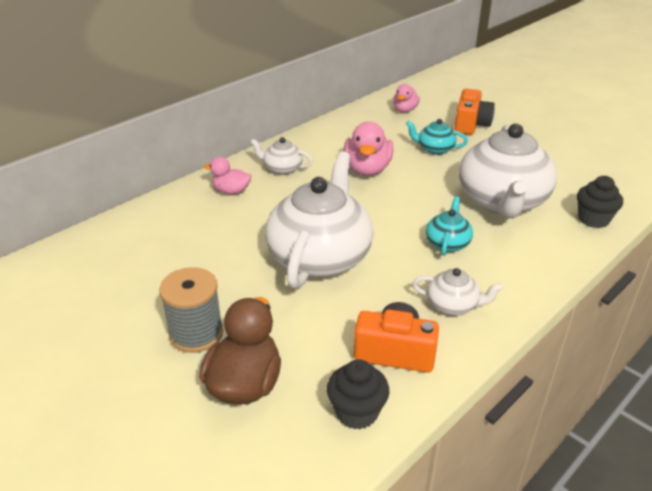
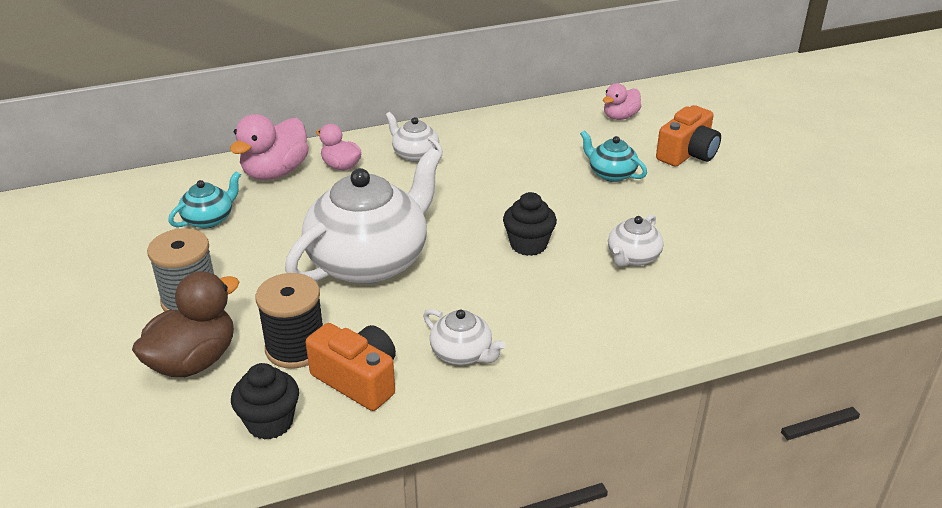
camera: 25 degrees right, 0 degrees up
(323, 343) = (296, 348): none -> black spool
(367, 169) = (508, 178): pink duck -> pink duck (275, 172)
(447, 243) = (520, 286): turquoise teapot -> turquoise teapot (209, 219)
(502, 202) = (632, 257): white teapot -> white teapot, size x0.45
(593, 219) = (728, 310): black cupcake -> black cupcake (528, 245)

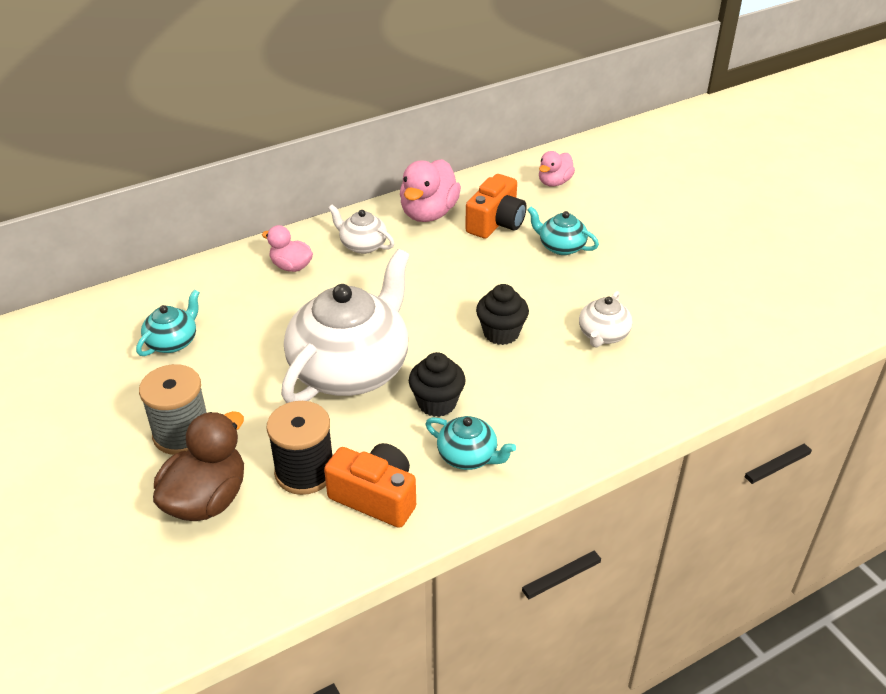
camera: 10 degrees left, 5 degrees up
(270, 422) = (303, 553): black cupcake -> black cupcake (437, 403)
(275, 172) = (225, 281): pink duck -> pink duck (428, 213)
(462, 353) = (468, 456): white teapot -> turquoise teapot
(687, 153) = (628, 217): orange camera -> orange camera (496, 223)

